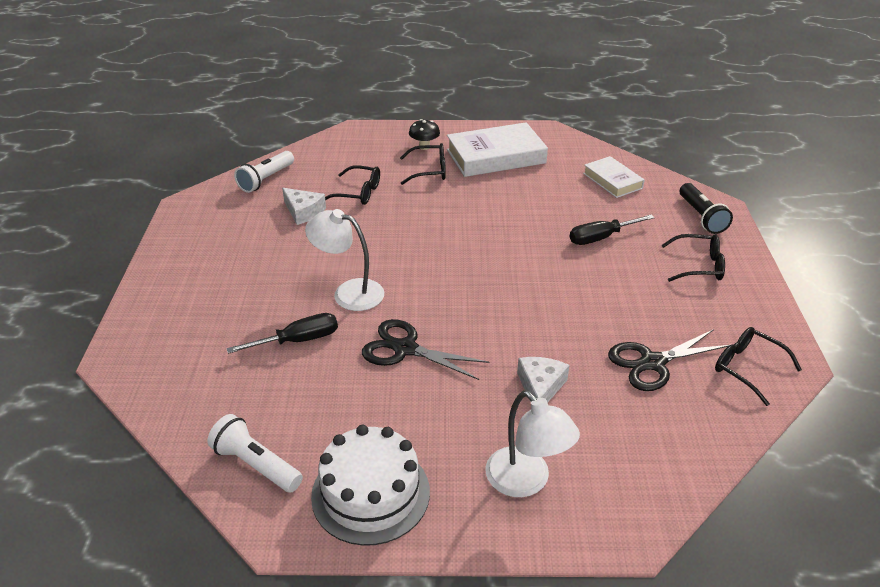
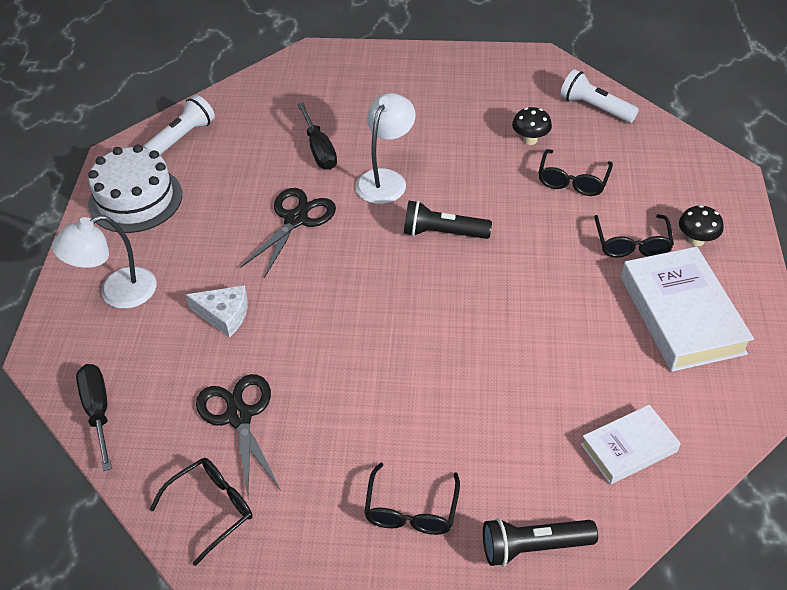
camera: 95 degrees right, 10 degrees up
(303, 212) = (530, 140): white cheese -> black mushroom
(421, 257) = (443, 233): none -> black flashlight
(601, 238) = (479, 408): black screwdriver -> black screwdriver (98, 412)

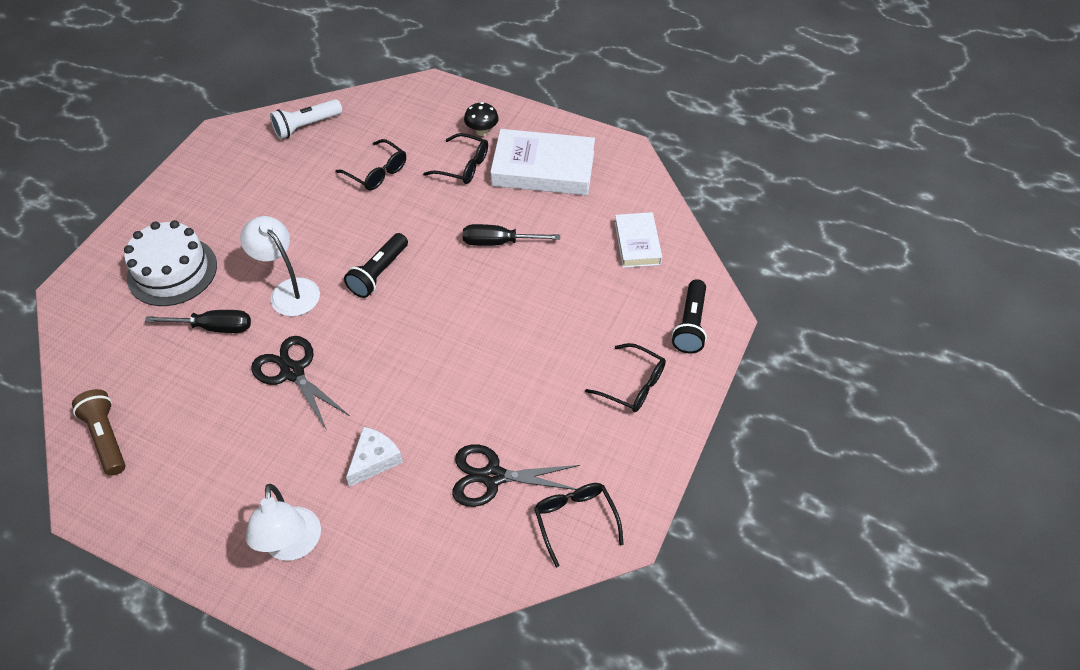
camera: 70 degrees left, 5 degrees up
(98, 412) = (431, 591): black screwdriver -> black screwdriver (499, 242)
(135, 199) = (170, 502): white cake -> white cake (172, 271)
(182, 137) = (106, 437): white flashlight -> brown flashlight
(530, 140) = (313, 179): black mushroom -> none

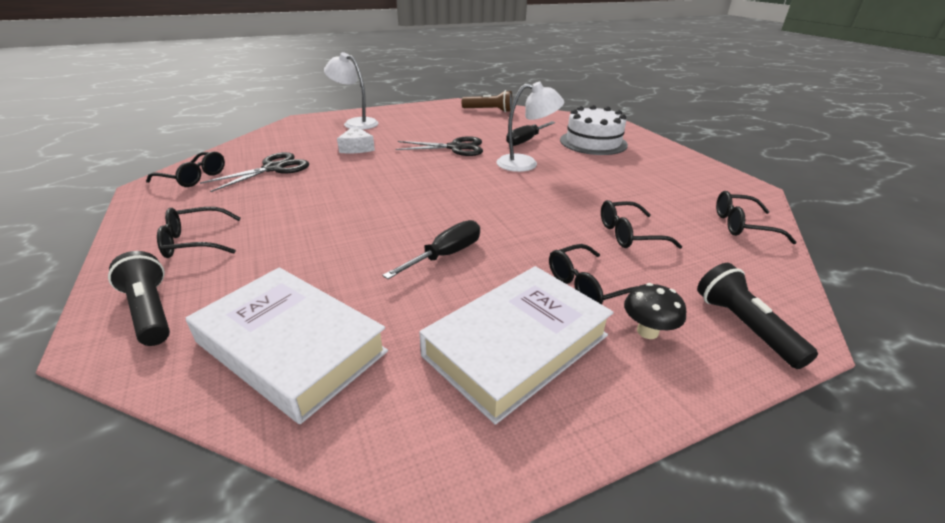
camera: 130 degrees right, 20 degrees down
(306, 126) = (741, 225): white flashlight -> black glasses
(378, 273) = (495, 193): black flashlight -> black flashlight (744, 326)
(637, 243) = (291, 347): white book -> white book, size x1.71

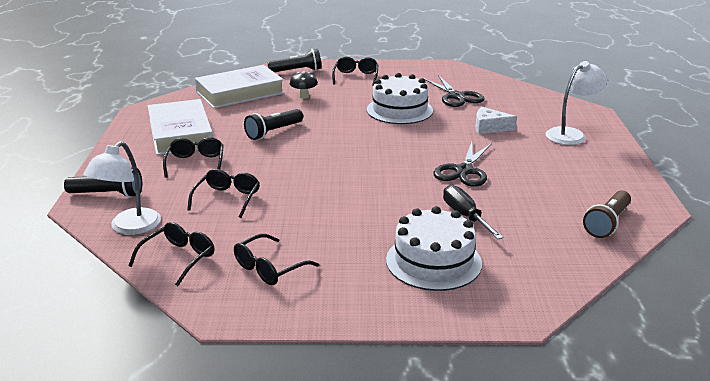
camera: 115 degrees right, 5 degrees down
(194, 177) = (454, 75): black glasses -> black glasses (269, 268)
(328, 190) = (399, 110): none -> white cake
(445, 255) = (273, 132): black screwdriver -> black flashlight
(526, 163) = (396, 196): white lamp -> white lamp (129, 227)
(647, 331) = (144, 166): black mushroom -> black mushroom (304, 96)

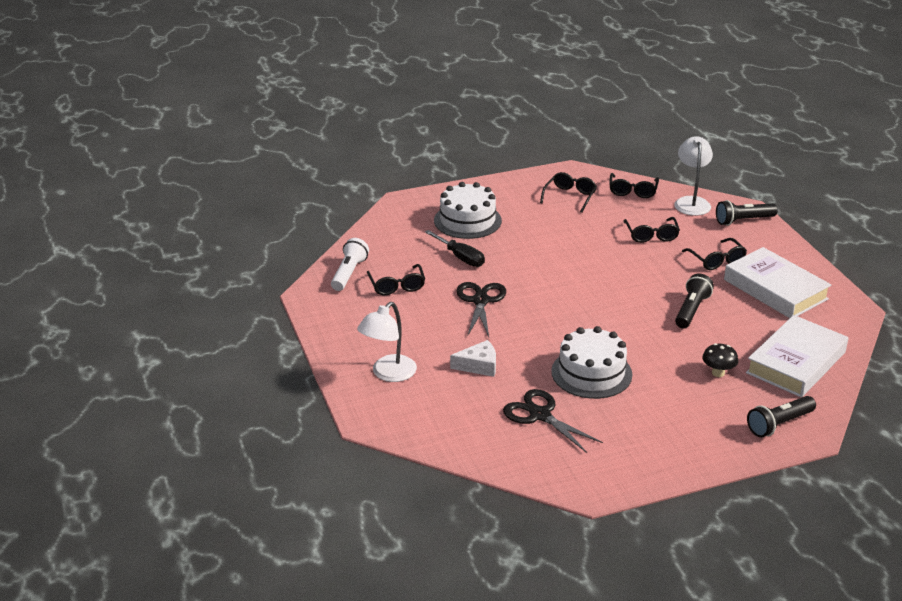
camera: 160 degrees right, 5 degrees up
(356, 77) = (693, 429): black glasses -> black glasses (397, 286)
(607, 223) = (349, 273): brown flashlight -> white flashlight

